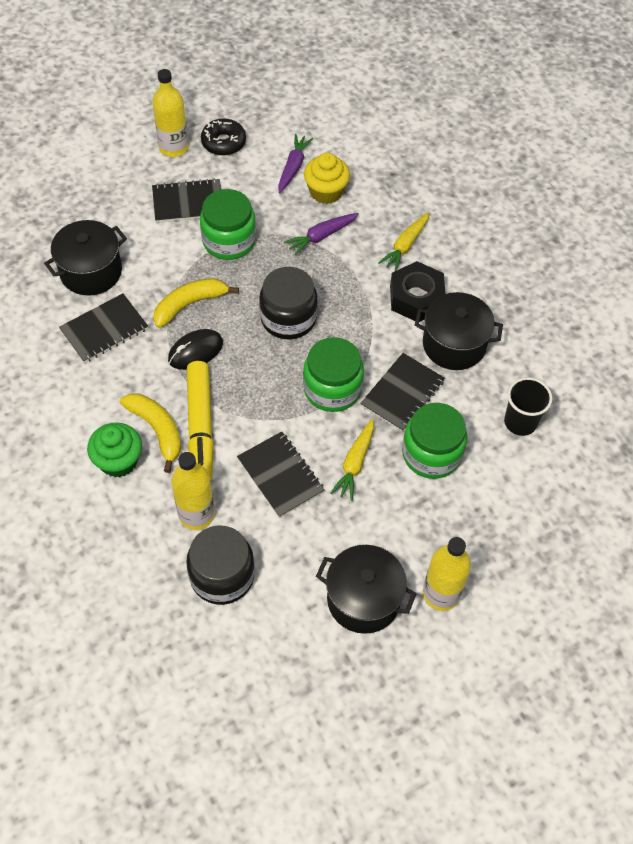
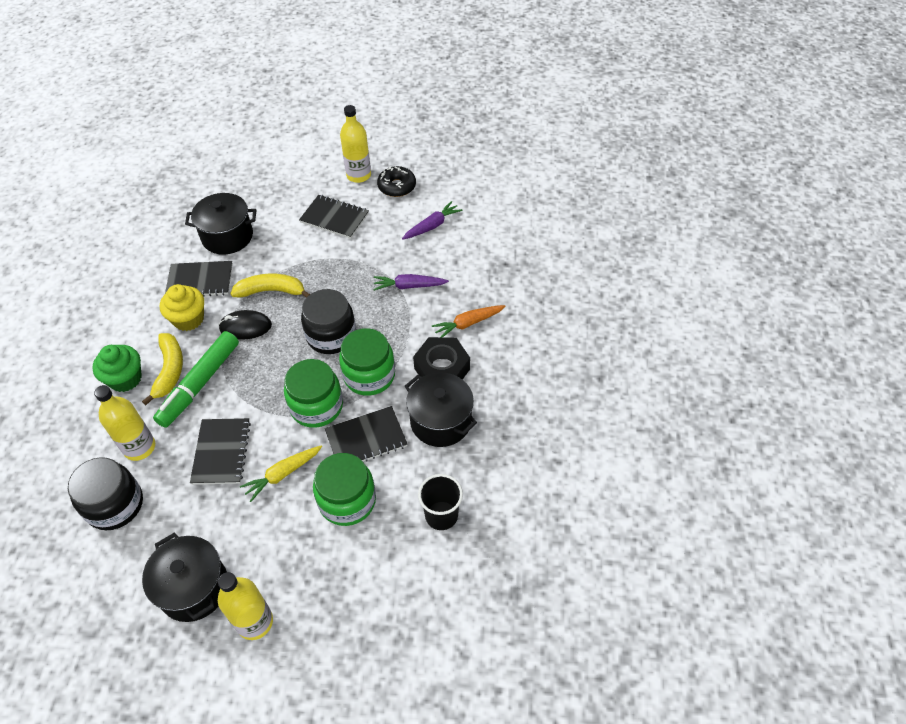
camera: 35 degrees right, 5 degrees down
(200, 427) = (200, 384): yellow marker -> green marker
(229, 241) = (339, 258): green jar -> green jar (369, 375)
(326, 192) = (441, 254): yellow cupcake -> yellow cupcake (189, 319)
(405, 246) = (468, 324): yellow carrot -> orange carrot

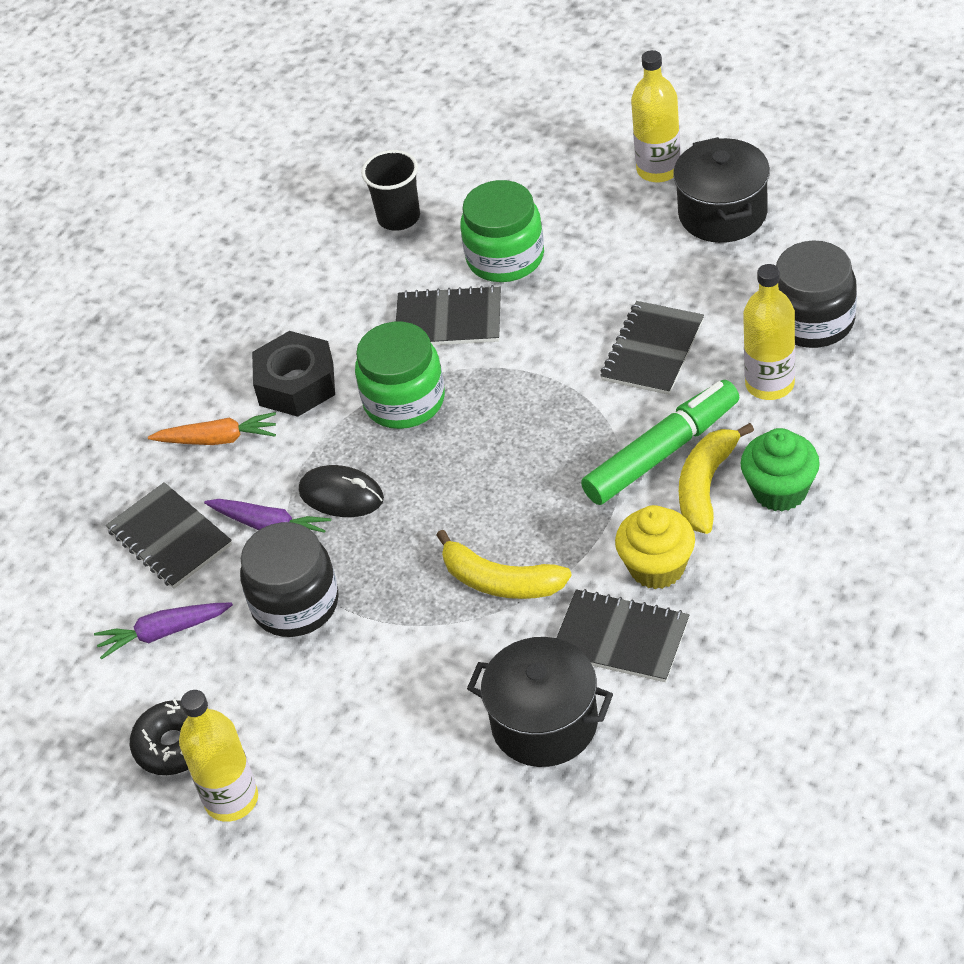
camera: 150 degrees left, 5 degrees down
(245, 327) = (564, 527): black mouse -> black mouse (341, 495)
(282, 474) = (577, 305): yellow carrot -> none
(316, 406) = (498, 377): green jar -> none
(331, 336) = (433, 475): black jar -> black jar (295, 604)
(334, 218) = (327, 705): black notebook -> black notebook (170, 538)
(440, 421) = (339, 317): black pot -> none

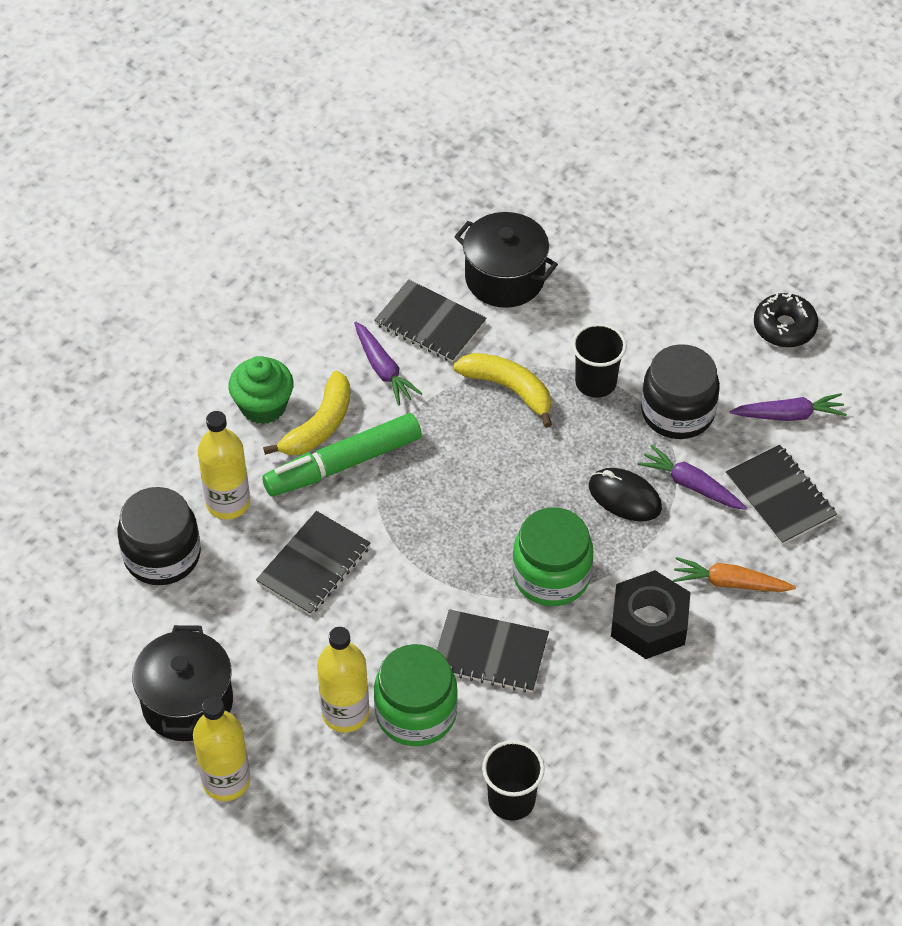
camera: 175 degrees left, 5 degrees up
(231, 799) = (743, 280): yellow bottle -> yellow bottle (345, 713)
(398, 615) = (595, 382): none -> black cup
(657, 567) = (383, 369): yellow cupcake -> purple carrot

